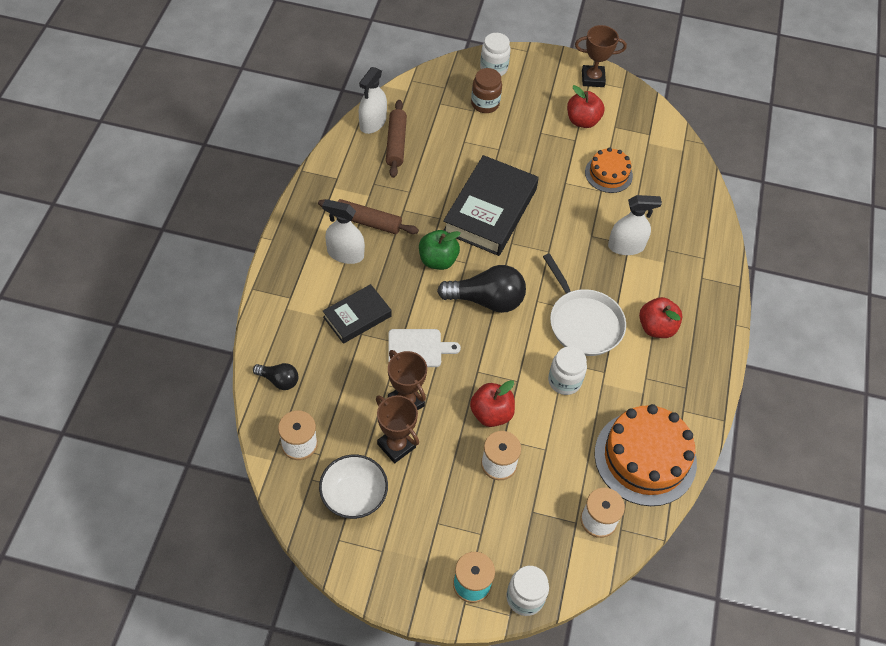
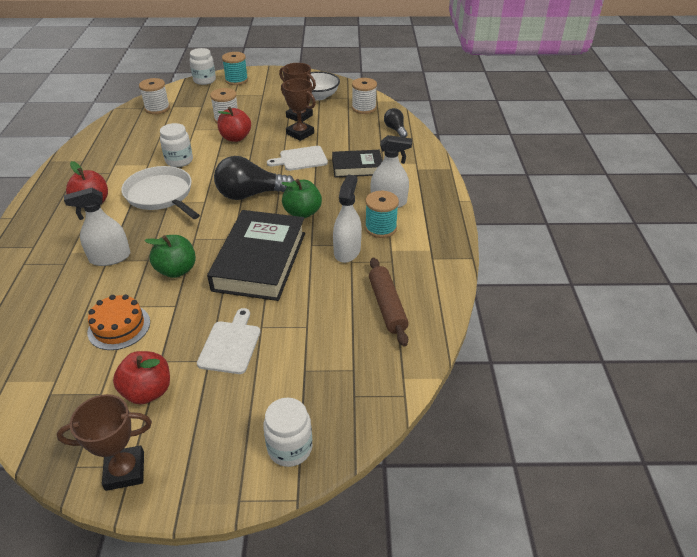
camera: 170 degrees right, 15 degrees down
(279, 380) = (395, 129): black light bulb -> black light bulb turned 60 degrees clockwise
(357, 316) = (357, 167): black book -> black book turned 45 degrees clockwise
(368, 222) = (380, 228): brown rolling pin -> turquoise spool
(373, 122) = (426, 324): white spray bottle -> white spray bottle (347, 251)
(485, 104) = (291, 384): brown jar -> none
(523, 140) = (230, 344): none -> white cutting board
(565, 218) = (176, 270): none -> green apple
(645, 458) = (119, 135): orange cake -> none

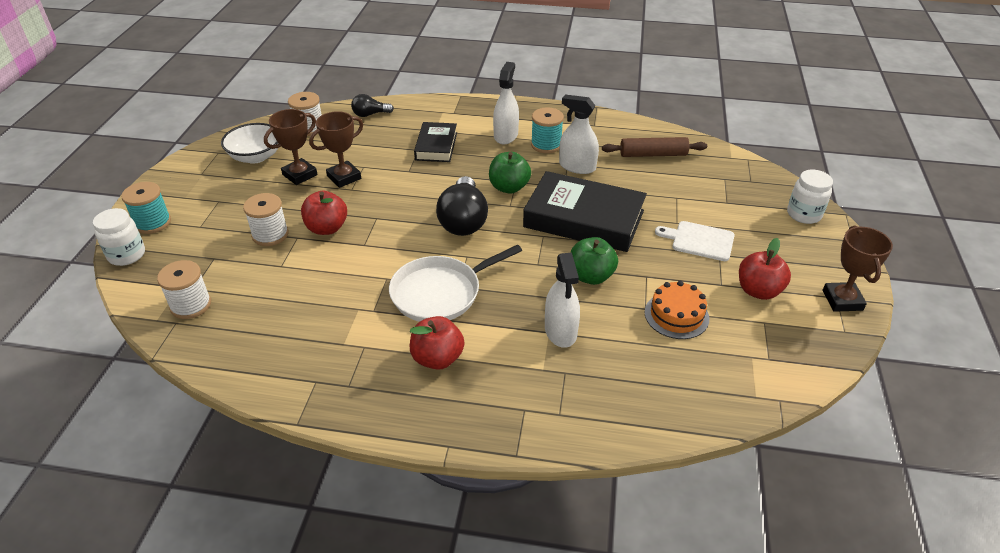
camera: 80 degrees left, 0 degrees up
(179, 161) = (362, 278): white jar -> none
(301, 159) = (403, 181): white cutting board -> none

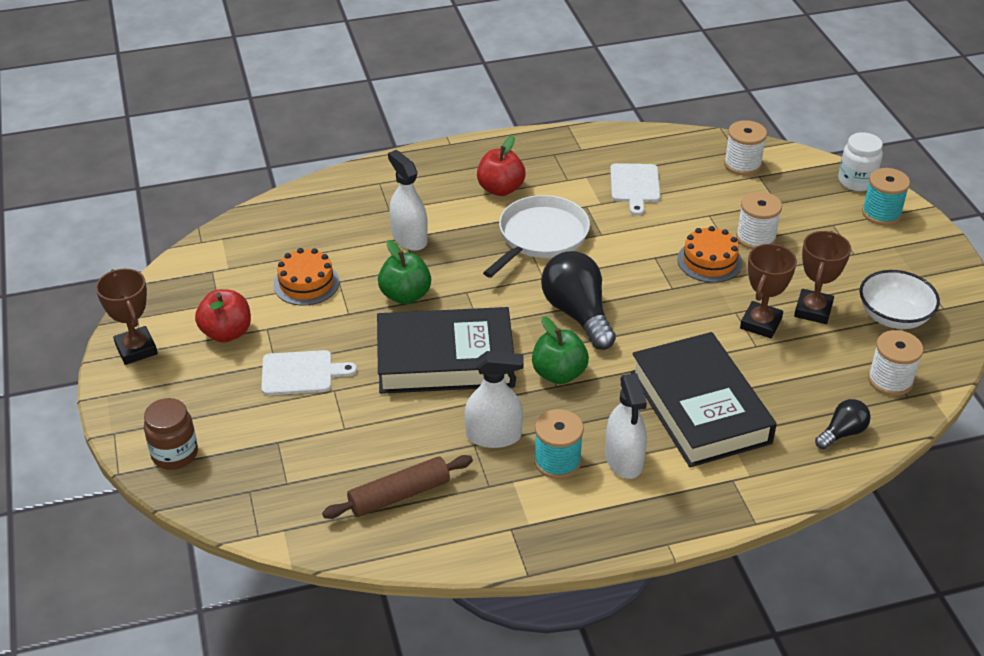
camera: 155 degrees right, 0 degrees up
(310, 316) = (635, 186): none -> white cutting board
(327, 228) = (709, 261): red apple -> orange cake
(436, 146) = (699, 407): black book -> black book, size x1.77
(804, 214) = (175, 454): white jar -> brown jar

